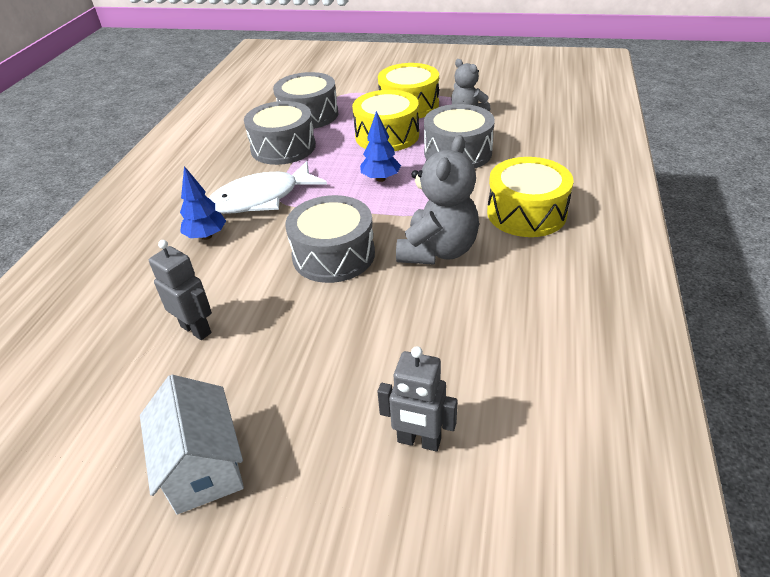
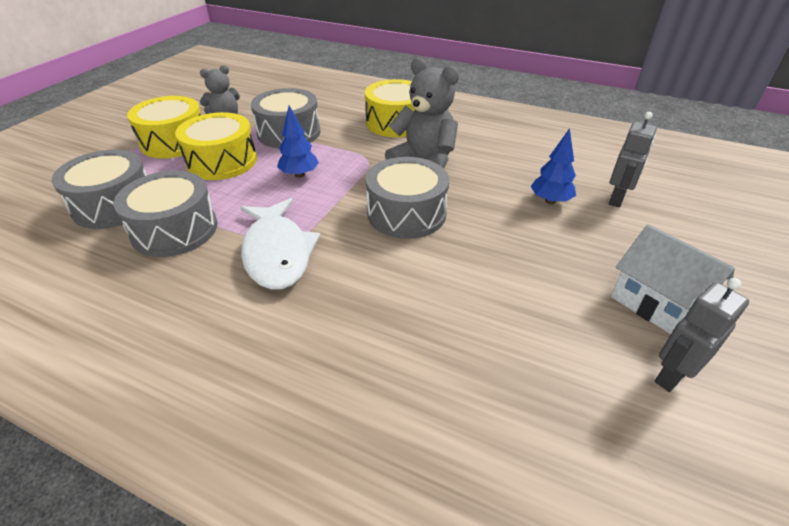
camera: 80 degrees left, 0 degrees up
(196, 329) = (491, 309): grey robot -> grey robot (671, 376)
(203, 466) = (656, 304): white house -> white house turned 60 degrees clockwise
(206, 236) = (327, 300): blue tree -> blue tree (550, 201)

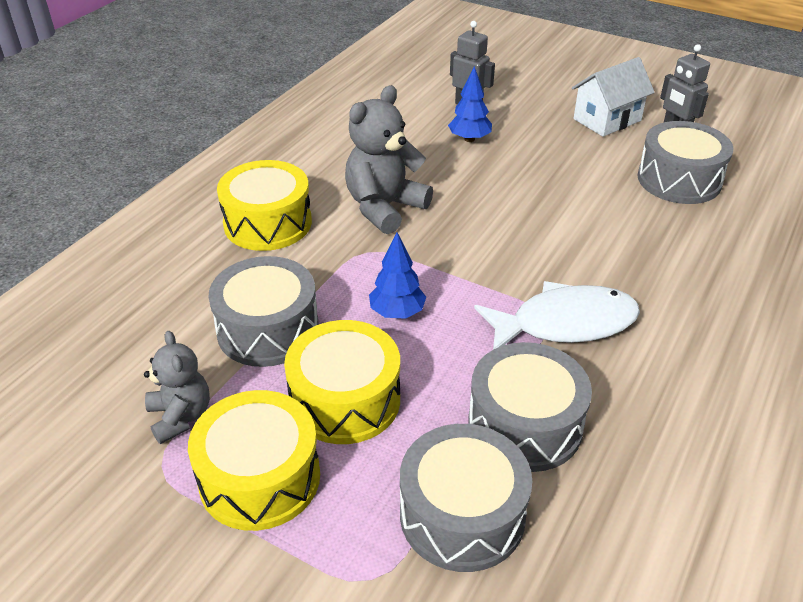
camera: 85 degrees left, 0 degrees up
(406, 213) = (489, 228): grey drum -> grey drum (679, 180)

